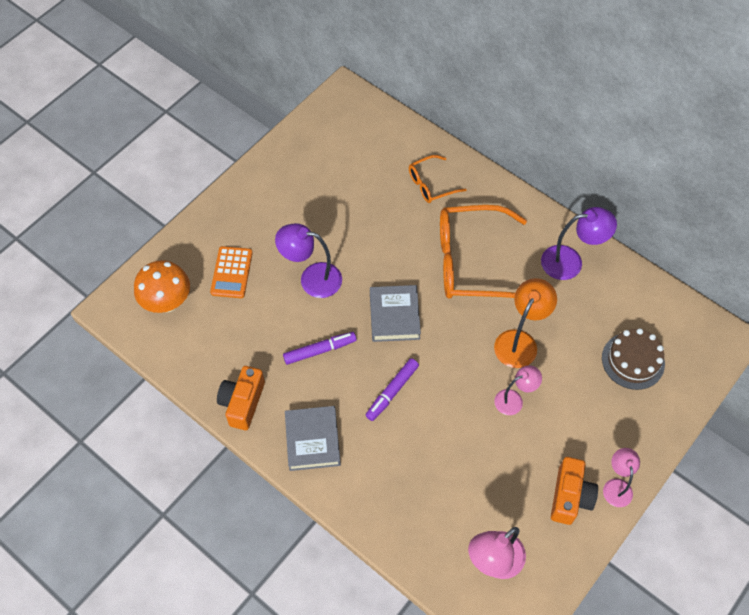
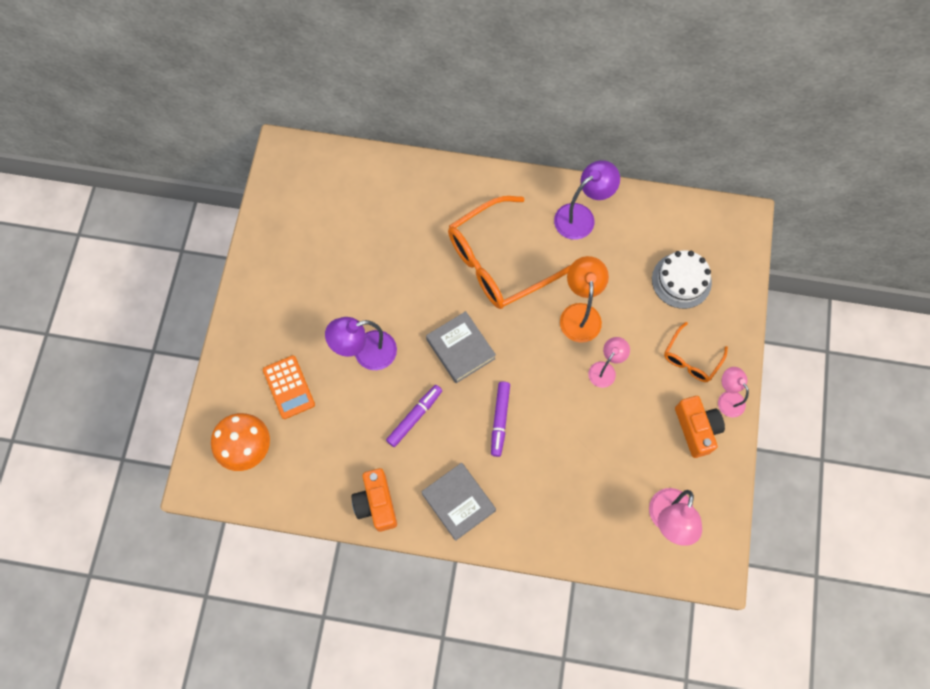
camera: 30 degrees left, 10 degrees up
(431, 184) = (418, 205): orange glasses -> orange glasses (691, 359)
(633, 360) = (681, 280): brown cake -> white cake

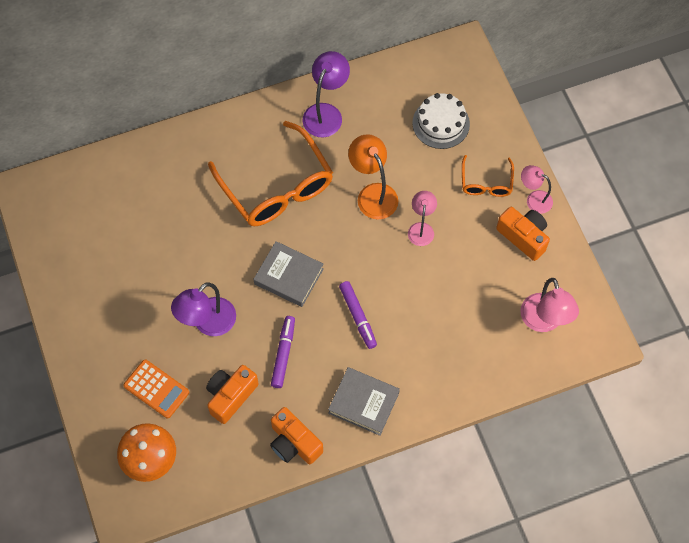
camera: 30 degrees left, 5 degrees down
(347, 429) = (231, 396): none -> orange camera
(498, 262) = (277, 187): orange glasses -> orange glasses turned 60 degrees counterclockwise

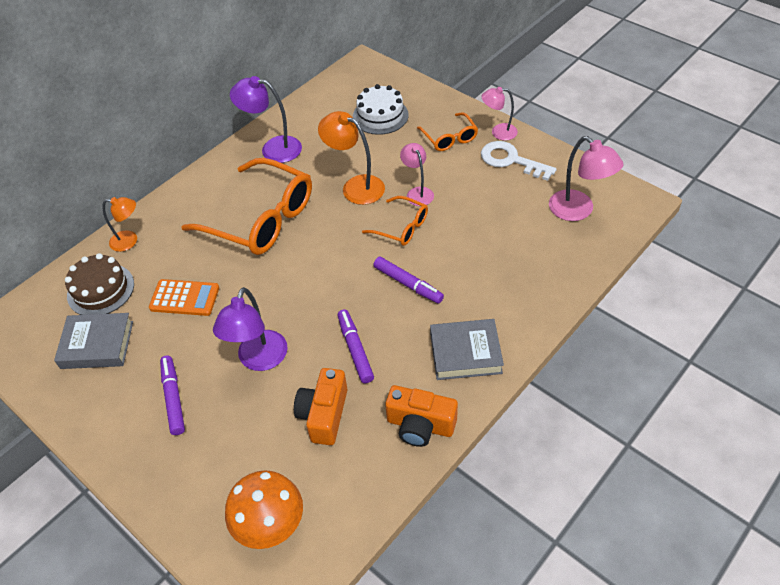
camera: 25 degrees left, 15 degrees down
(120, 192) = (100, 290): none -> brown cake
(131, 322) = (173, 398): none -> purple marker
(156, 389) = (236, 449): orange calculator -> orange calculator (184, 298)
(162, 153) = (129, 241): none -> orange lamp
(289, 276) = (318, 282): grey book -> grey book (97, 345)
(326, 113) = (273, 149): purple lamp -> purple lamp turned 75 degrees counterclockwise
(386, 258) = (402, 227): none -> orange glasses
(523, 237) = (511, 160): orange camera -> white key

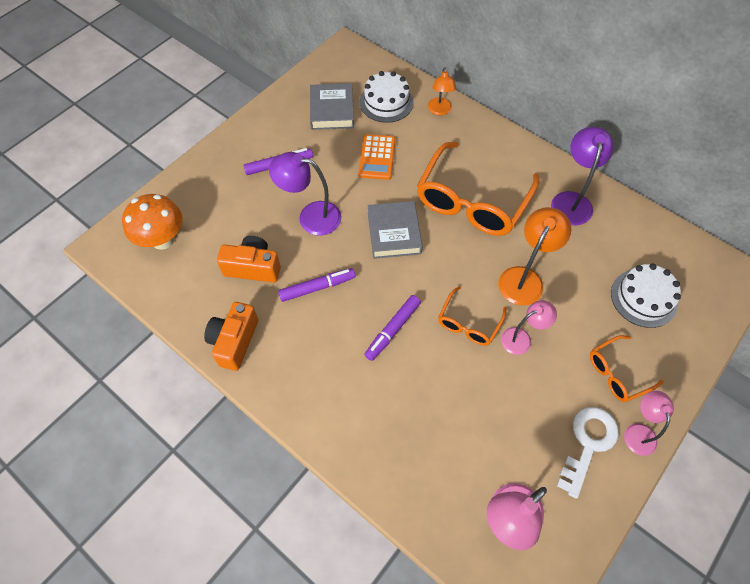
camera: 85 degrees right, 10 degrees up
(100, 290) = (386, 102): brown cake -> white cake
(465, 353) = (308, 381): grey book -> grey book (394, 233)

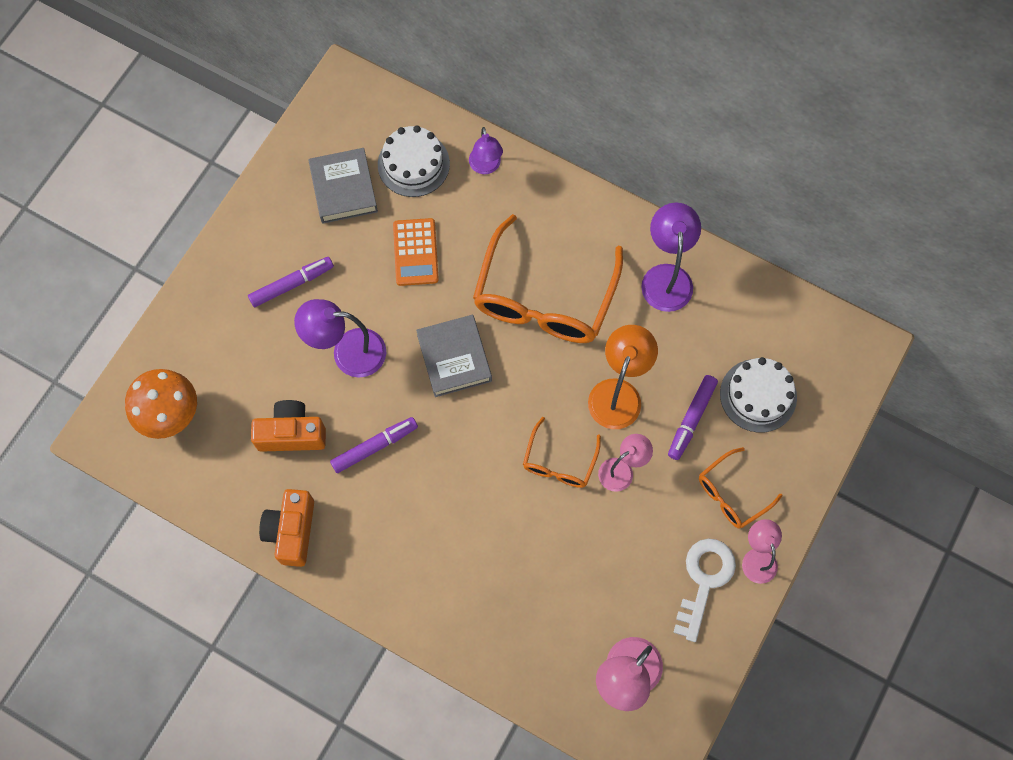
camera: 10 degrees left, 10 degrees up
(392, 330) = (472, 485): purple marker -> purple marker (691, 419)
(439, 110) = (486, 167): orange lamp -> purple lamp

